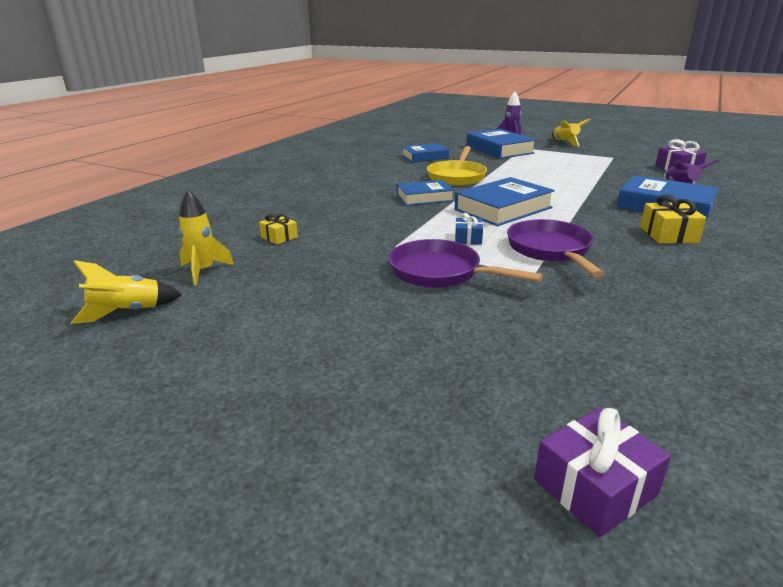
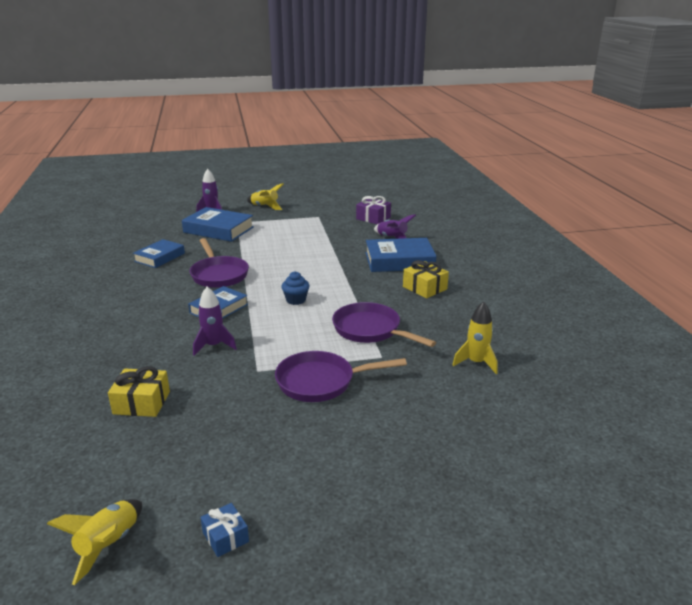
camera: 40 degrees left, 0 degrees up
(203, 271) = (120, 470): yellow rocket -> yellow rocket (476, 363)
(279, 237) = (141, 403): yellow gift -> yellow gift, size x1.56
(384, 219) = (214, 346): none -> purple rocket
(457, 177) = (219, 275): yellow pan -> purple pan
(468, 238) = (303, 341): blue gift -> blue gift (225, 537)
(503, 209) = (296, 300): blue book -> blue cupcake
(595, 487) = (550, 486): purple gift -> none

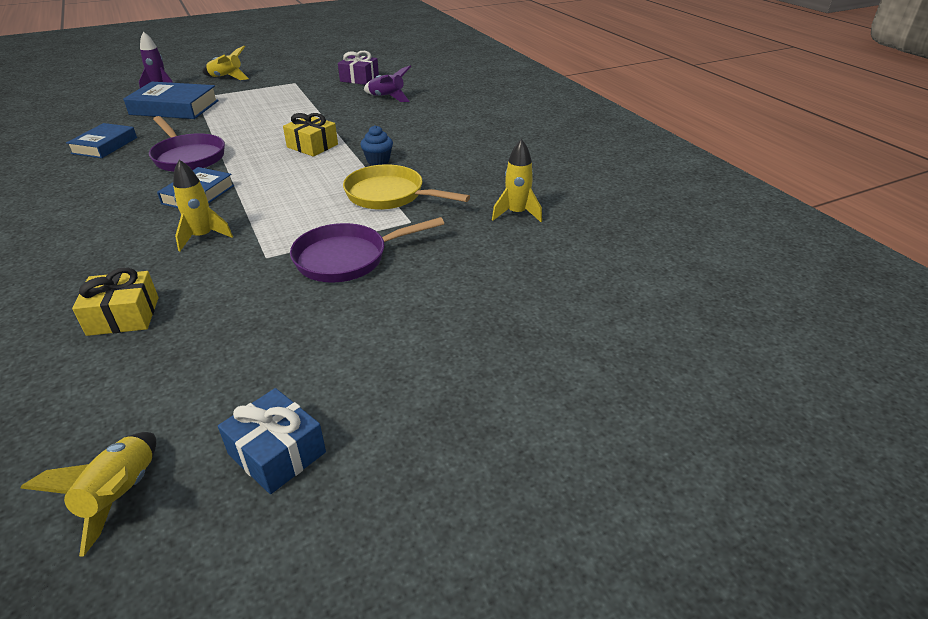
camera: 15 degrees left, 10 degrees up
(214, 346) = (203, 237): purple rocket -> yellow rocket
(225, 537) = (277, 453): blue gift -> blue gift, size x1.56
(296, 300) = (292, 174): blue cupcake -> blue cupcake (378, 161)
(370, 330) = (389, 195): purple pan -> yellow pan
(399, 261) = (402, 120): blue book -> none
(424, 288) = (438, 144): yellow gift -> yellow gift (312, 146)

